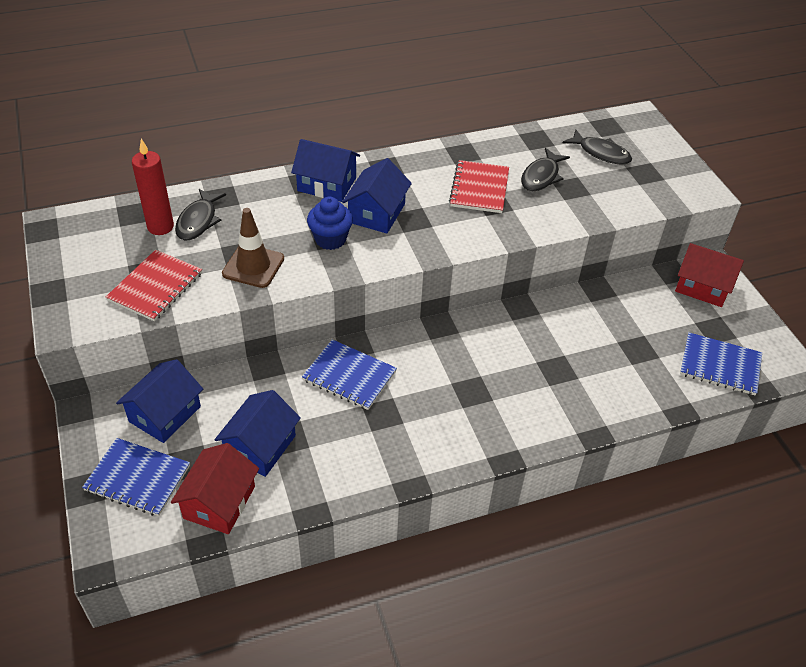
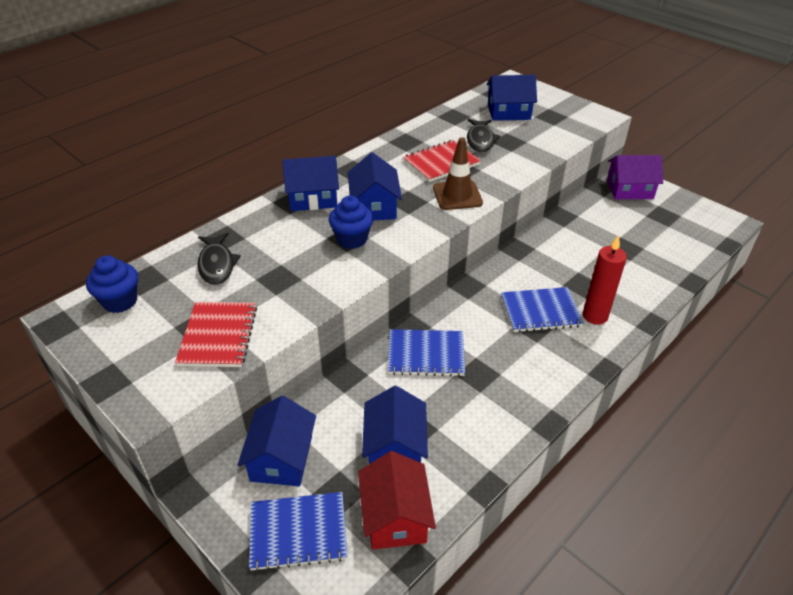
camera: 25 degrees left, 5 degrees down
(102, 226) = (120, 301): none -> blue cupcake
(160, 227) = (182, 282): red candle -> red candle (595, 316)
(253, 266) = (300, 284): brown traffic cone -> brown traffic cone (457, 195)
(479, 188) = (441, 163): red notebook -> red notebook turned 75 degrees clockwise
(601, 153) = (508, 112): black fish -> blue house
(702, 286) = (629, 189): red house -> purple house
(720, 365) = (687, 238): blue notebook -> blue notebook (540, 311)

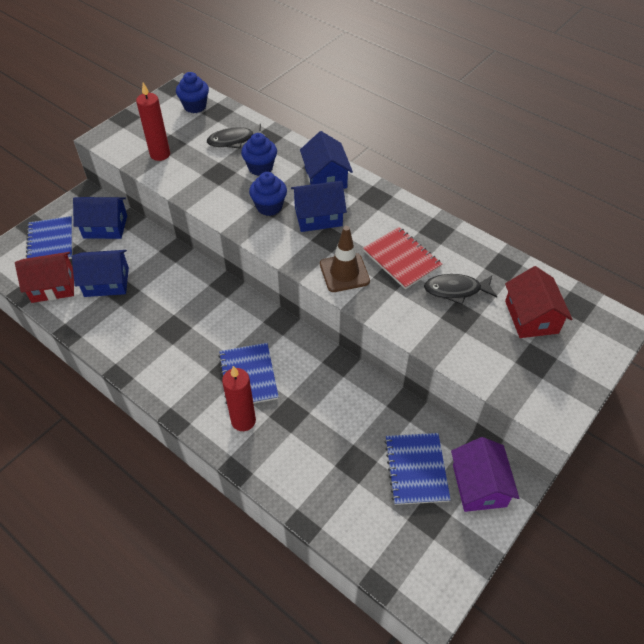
camera: 85 degrees right, 10 degrees up
(218, 336) = (160, 154): red notebook -> red candle
(280, 244) = (260, 168): none -> blue cupcake
(426, 354) = (195, 295): blue notebook -> blue notebook (416, 469)
(508, 112) = (531, 317): blue house -> red house

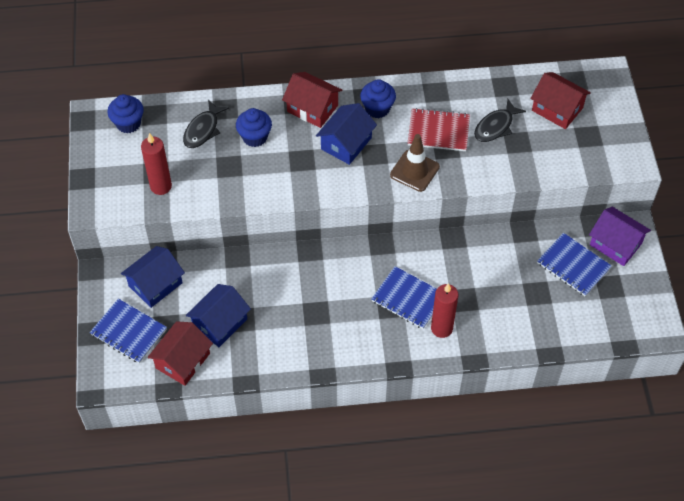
camera: 45 degrees left, 5 degrees up
(269, 207) = (303, 163): blue cupcake -> blue cupcake (377, 109)
(325, 177) = (312, 108): blue house -> red house

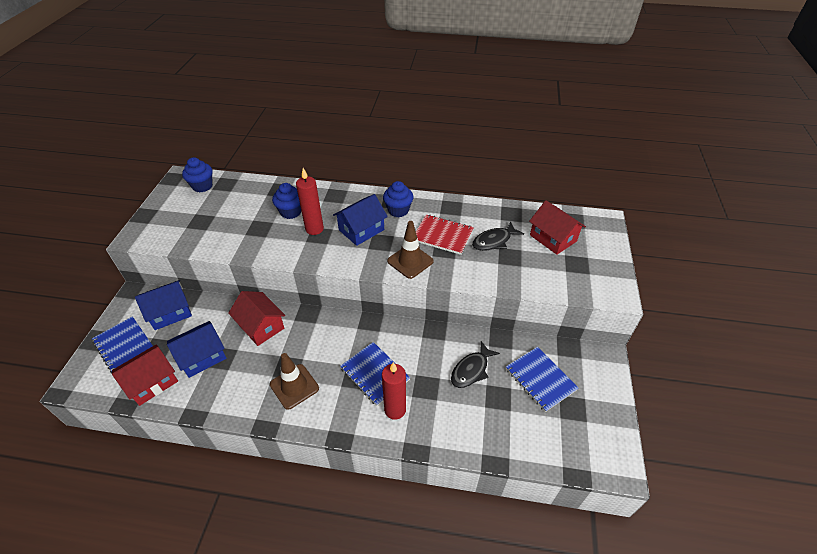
camera: 15 degrees right, 10 degrees down
(161, 186) = (197, 232): red candle -> red candle (314, 229)
(203, 130) = (254, 200): black fish -> black fish (471, 370)
(312, 108) = (346, 201): red house -> red house (261, 326)
(332, 330) = (294, 386): none -> brown traffic cone
(615, 244) = (586, 368): purple house -> none

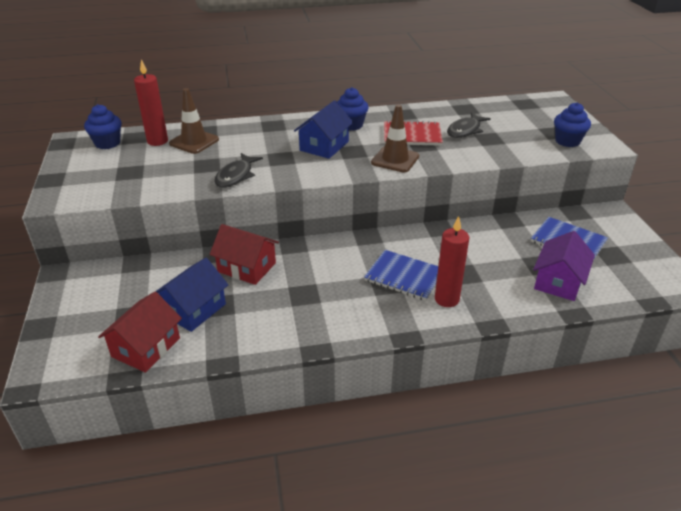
camera: 20 degrees left, 10 degrees down
(124, 346) = (84, 324): blue notebook -> none
(170, 312) = (123, 280): blue house -> none
(291, 212) = (233, 146): blue cupcake -> blue cupcake (567, 141)
(294, 386) = (324, 308): brown traffic cone -> brown traffic cone (194, 142)
(314, 229) = (271, 154): red candle -> red candle (157, 141)
(471, 370) = (499, 250): black fish -> black fish (236, 176)
(503, 422) = (559, 281): none -> purple house
(553, 238) = (518, 119): red house -> none

